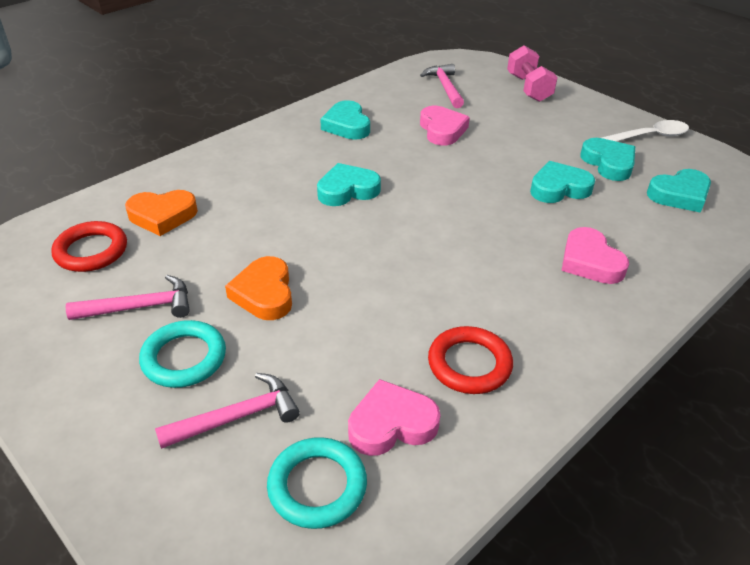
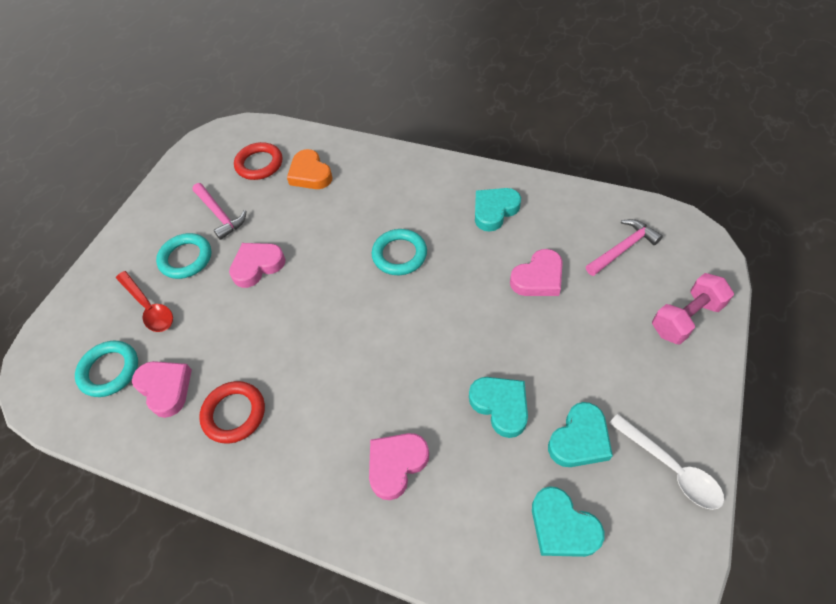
camera: 70 degrees right, 15 degrees up
(237, 417) = (149, 307): pink hammer -> red spoon
(264, 293) = (257, 266): orange heart -> pink heart
(347, 190) = (399, 255): turquoise heart -> turquoise ring

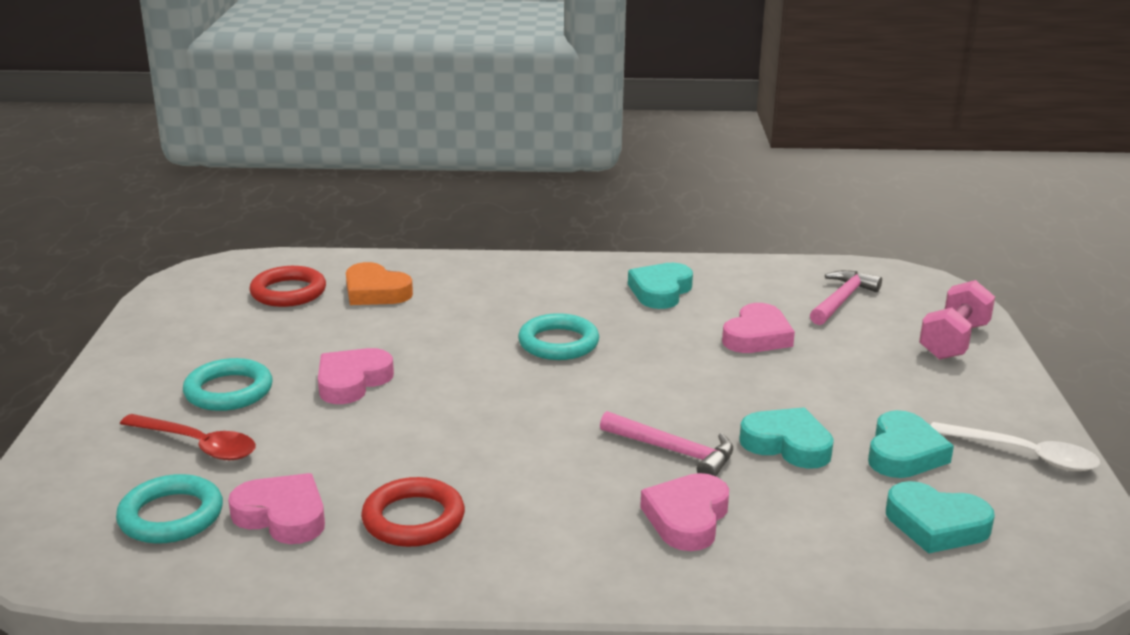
camera: 25 degrees left, 30 degrees down
(220, 215) = (257, 344): pink hammer -> pink hammer (673, 451)

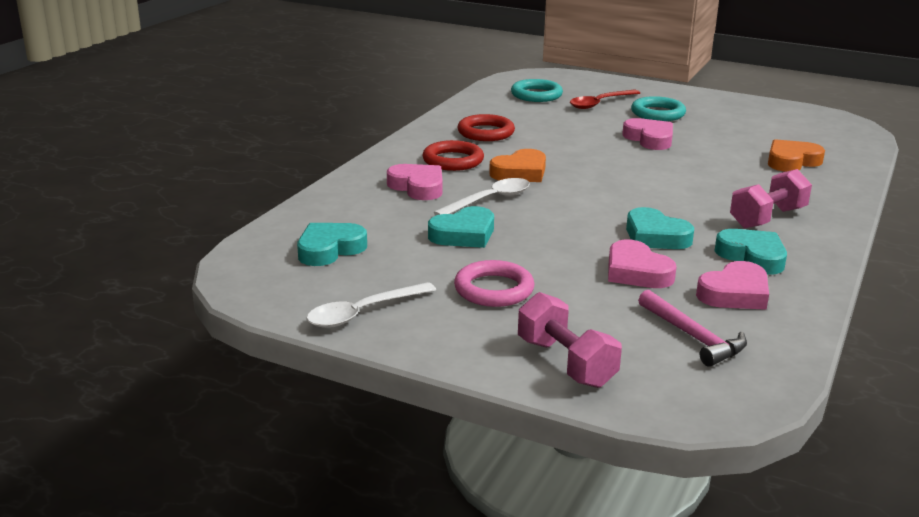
camera: 115 degrees right, 0 degrees up
(282, 516) = (515, 111): pink heart -> pink heart (735, 293)
(288, 292) = (801, 139): red ring -> red ring (453, 160)
(558, 343) = (670, 200): turquoise ring -> none
(559, 292) = (767, 218): none -> pink dumbbell
(559, 450) = (520, 172): none -> orange heart
(673, 451) = (489, 200): pink hammer -> white spoon
(884, 397) = (494, 289): none -> pink ring
(904, 453) = (414, 269): turquoise heart -> turquoise heart (655, 236)

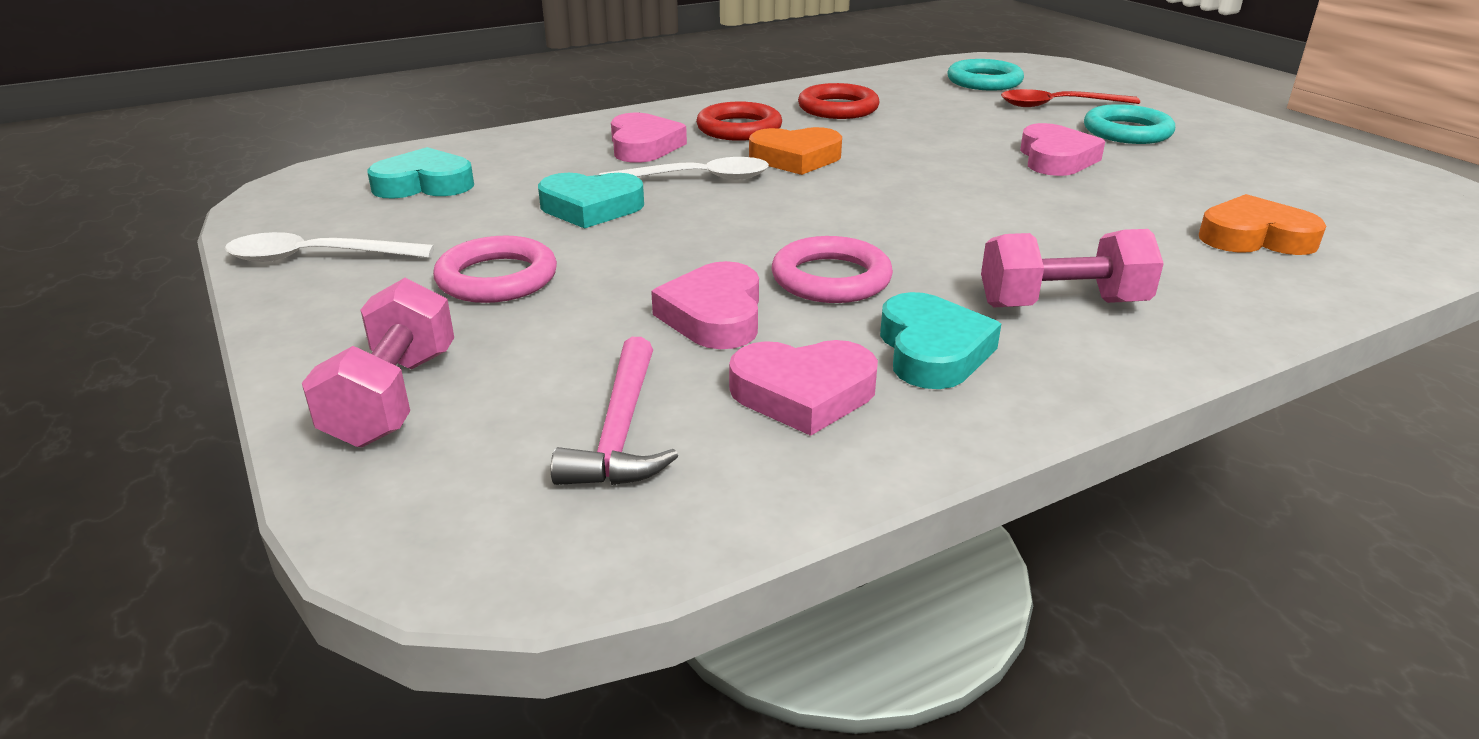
camera: 35 degrees right, 5 degrees up
(655, 236) = (831, 278): turquoise heart -> pink ring

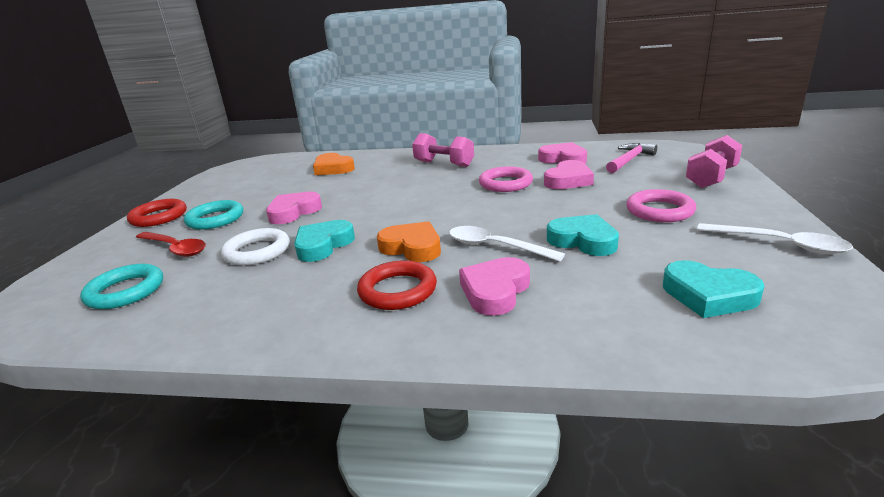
camera: 140 degrees left, 5 degrees down
(838, 108) = (288, 292): red ring -> red ring (159, 217)
(932, 351) = (508, 161): turquoise heart -> turquoise heart (323, 245)
(961, 121) = (257, 251): none -> white ring

